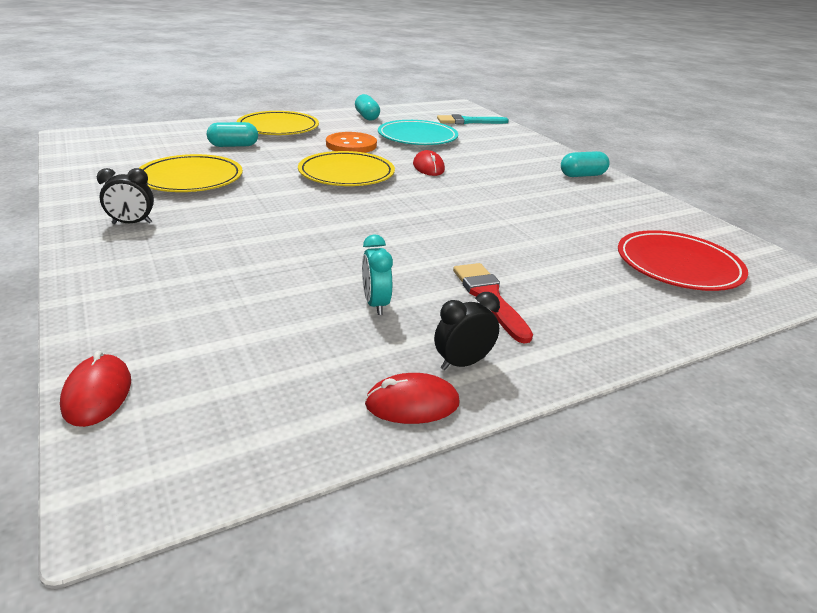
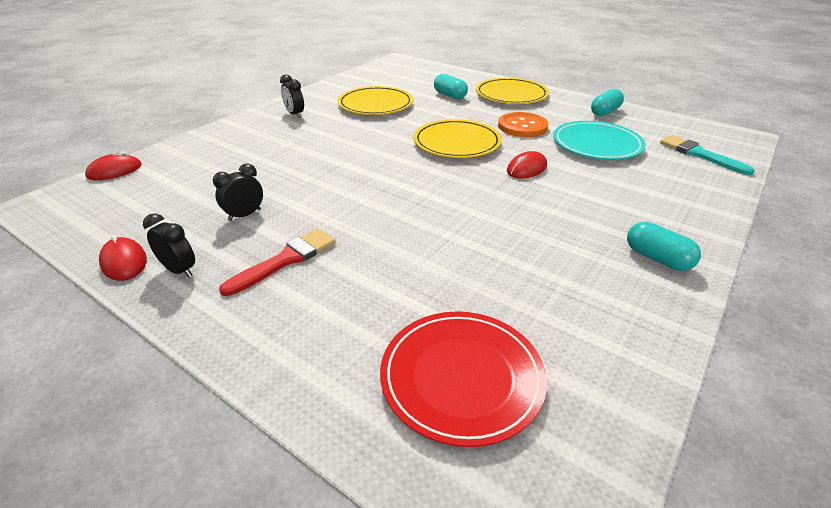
camera: 65 degrees right, 5 degrees up
(375, 304) = (244, 215): turquoise clock -> black clock

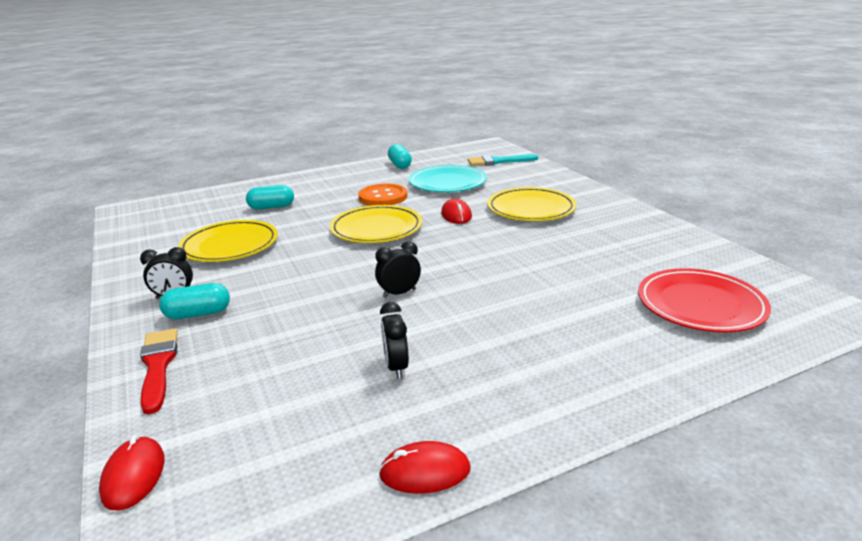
camera: 60 degrees left, 10 degrees down
(179, 270) = (476, 426): black clock -> black clock (399, 293)
(285, 260) = (507, 353): red brush -> red brush (158, 365)
(511, 95) = (314, 184): yellow plate -> yellow plate (531, 208)
(657, 258) = (609, 211): turquoise capsule -> turquoise capsule (198, 314)

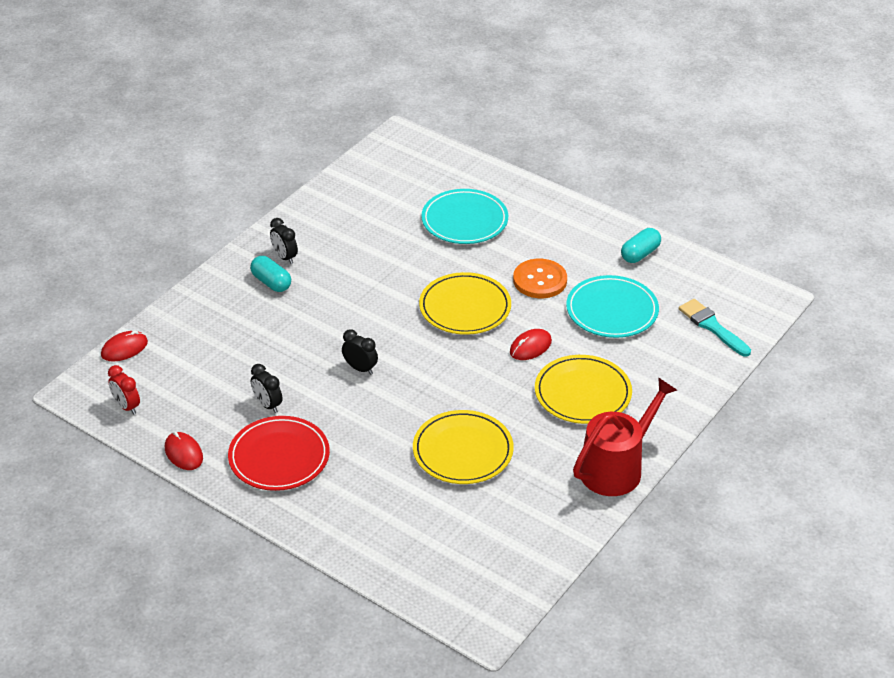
camera: 60 degrees right, 15 degrees up
(158, 365) = (208, 300): red brush -> none
(230, 245) = (376, 238): yellow plate -> yellow plate (463, 451)
(261, 512) = (126, 406): none -> red clock
(271, 207) = (464, 220): turquoise capsule -> turquoise plate
(396, 367) = (267, 405): black clock -> black clock turned 90 degrees counterclockwise
(630, 215) = (616, 468): none -> red watering can
(700, 305) = (446, 542): red plate -> red plate (279, 457)

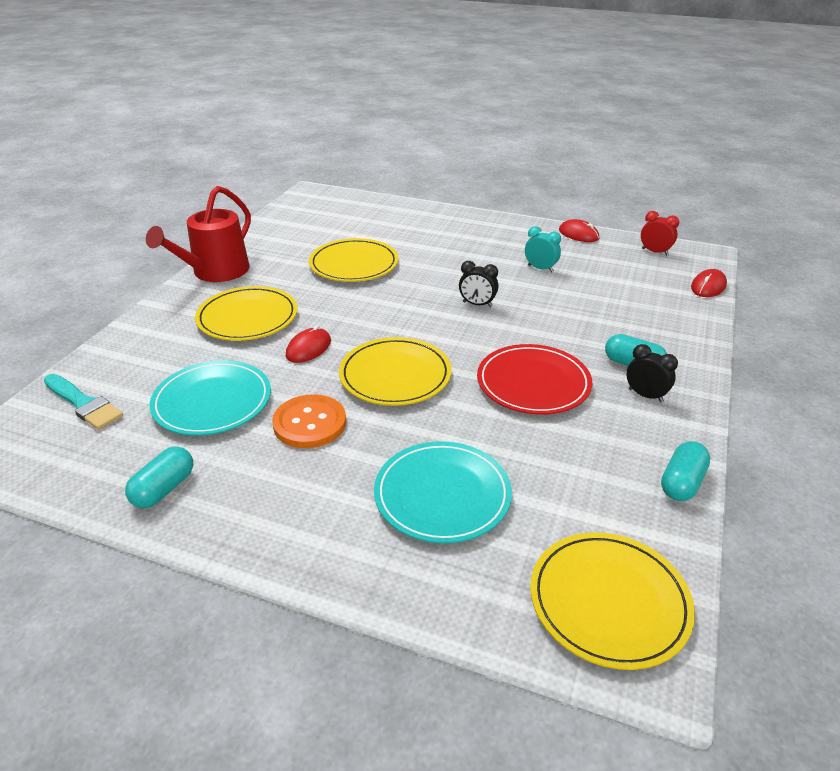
camera: 165 degrees right, 5 degrees down
(267, 405) = (540, 268): black clock -> turquoise clock
(279, 457) = (503, 242): red plate -> red plate (533, 383)
(313, 201) = (682, 483): none -> turquoise capsule
(401, 160) = (609, 601): none -> yellow plate

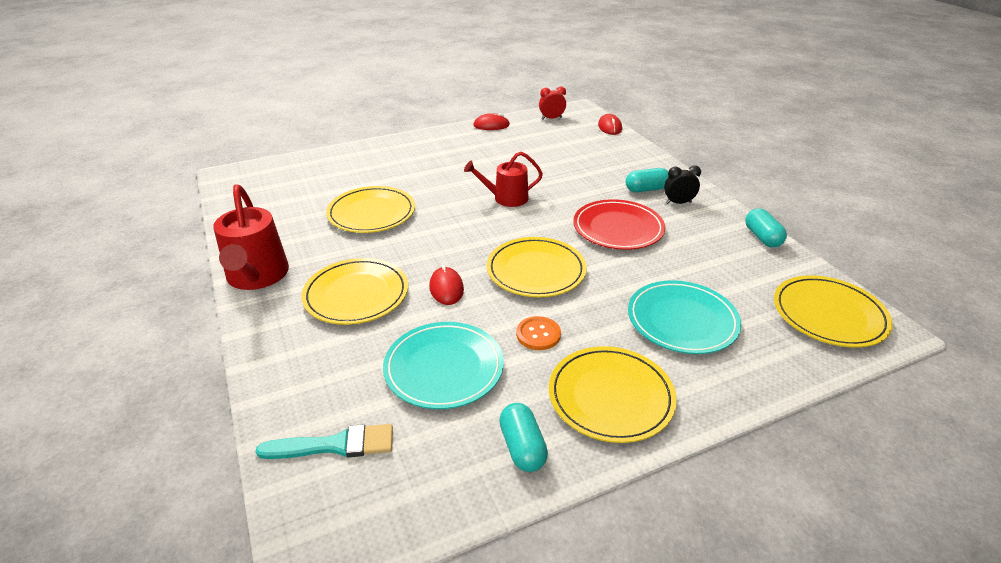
camera: 45 degrees left, 0 degrees up
(276, 505) = (610, 396): none -> yellow plate
(309, 423) = (538, 334): orange button -> orange button, size x0.66
(477, 304) = (506, 198): black clock -> red watering can
(540, 268) = (505, 157): turquoise clock -> none

